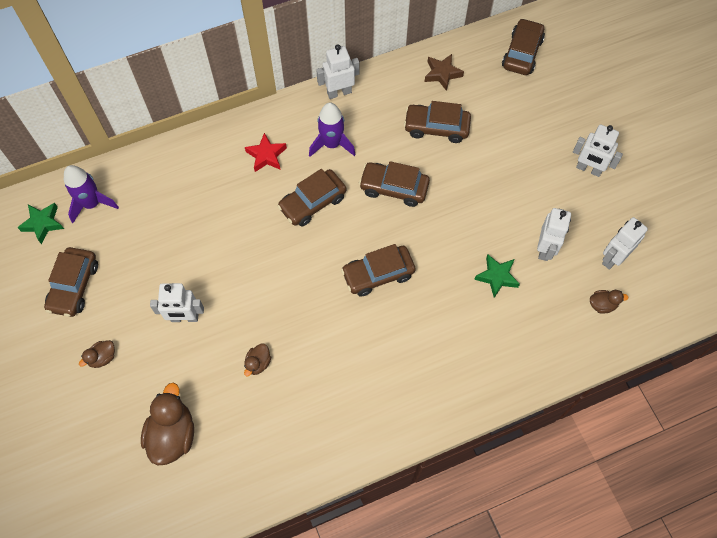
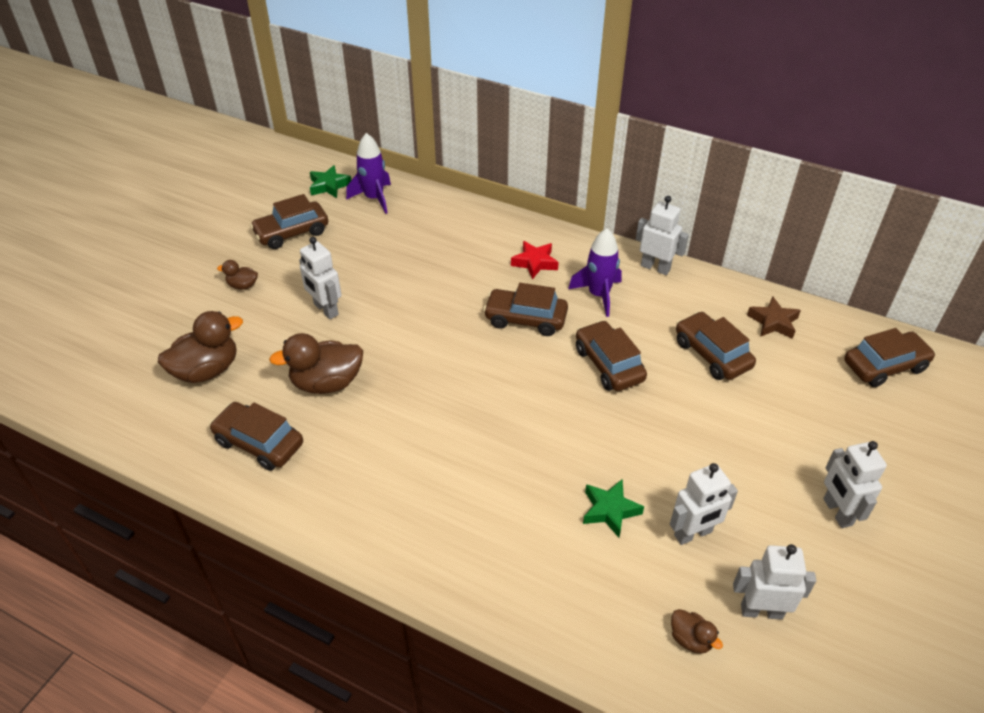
camera: 50 degrees right, 20 degrees down
(258, 363) = (327, 383): brown duck -> brown duck, size x1.99
(378, 274) = (505, 410): brown car -> brown car (259, 443)

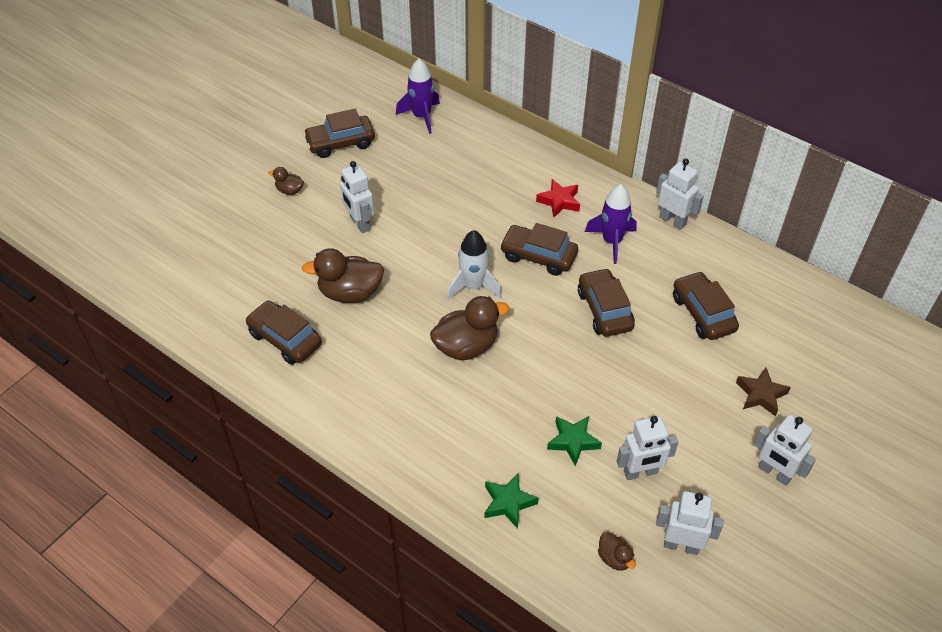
camera: 10 degrees right, 5 degrees up
(207, 370) = (249, 267): brown duck -> brown duck (466, 346)
(329, 186) = (382, 98): green star -> green star (508, 503)
(462, 359) = (473, 286): none -> white rocket
(773, 322) = (770, 290): brown star -> brown star (761, 394)
(837, 512) = (774, 473): white robot -> white robot turned 45 degrees counterclockwise
(884, 366) = (864, 347): brown car -> none

